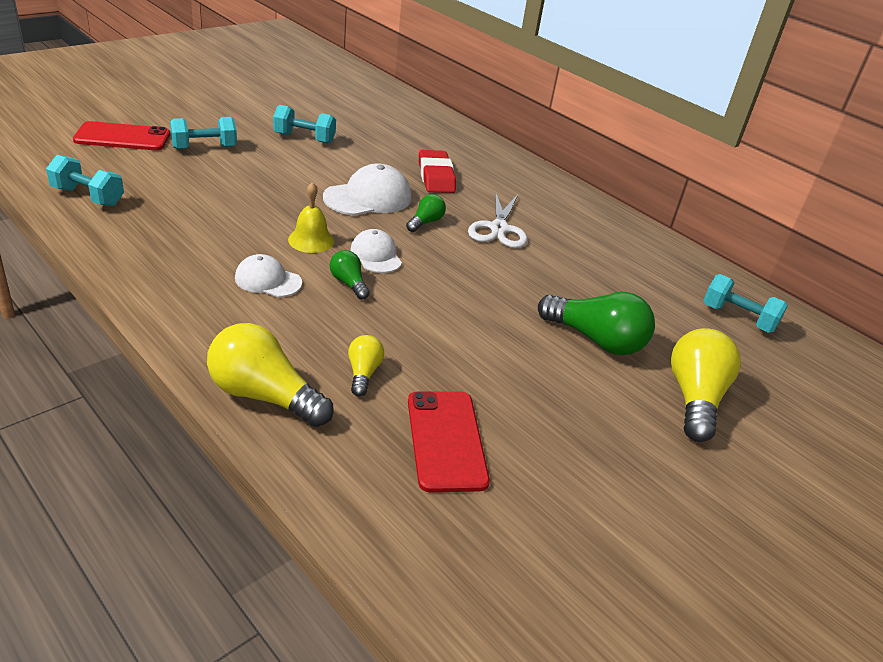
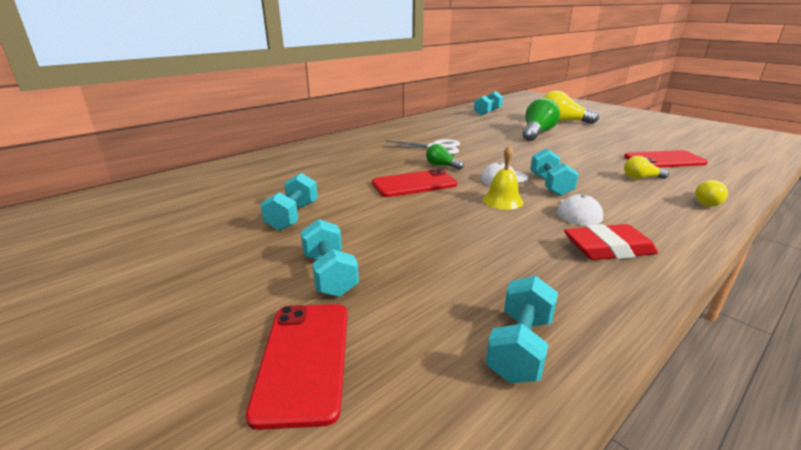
camera: 85 degrees left, 10 degrees down
(264, 396) = (706, 202): yellow light bulb -> yellow light bulb, size x0.52
(349, 283) = (550, 185): green light bulb -> turquoise dumbbell
(368, 197) = (414, 184): white cap -> red phone
(436, 177) = (363, 163): red eraser -> red eraser (608, 249)

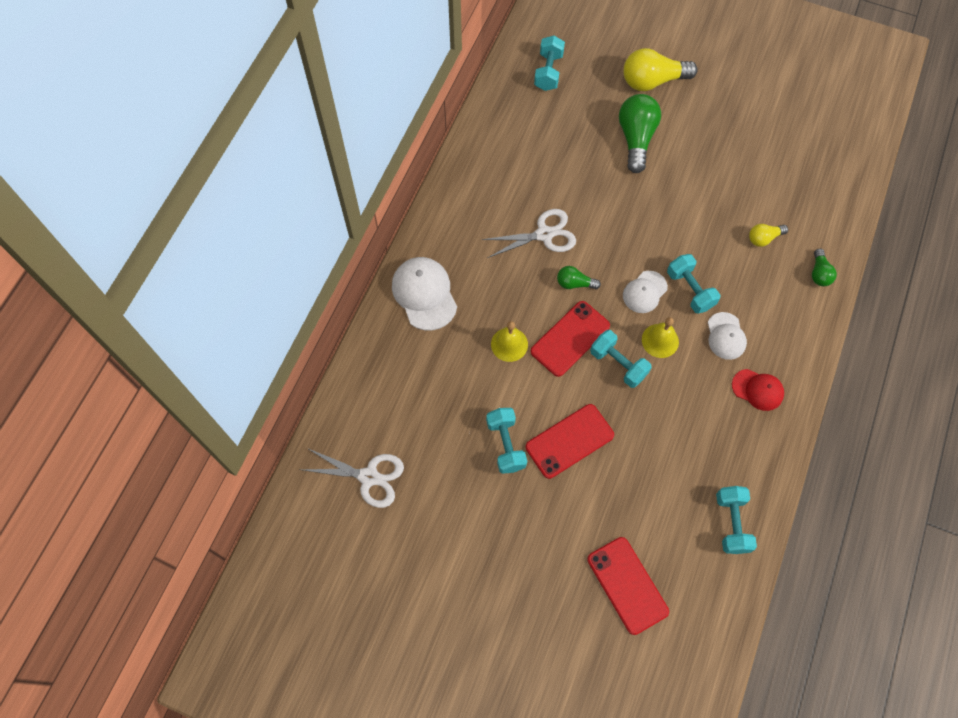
camera: 25 degrees left, 40 degrees up
(156, 203) = (369, 477): none -> white scissors
(320, 150) = (424, 294): none -> white cap
(329, 275) = (589, 507): turquoise dumbbell -> turquoise dumbbell (618, 364)
(358, 176) = (509, 344): none -> yellow bell
(608, 249) = (757, 390): red eraser -> red cap
(664, 160) = (779, 179): red phone -> red phone (569, 441)
(706, 202) = (819, 273): yellow light bulb -> green light bulb

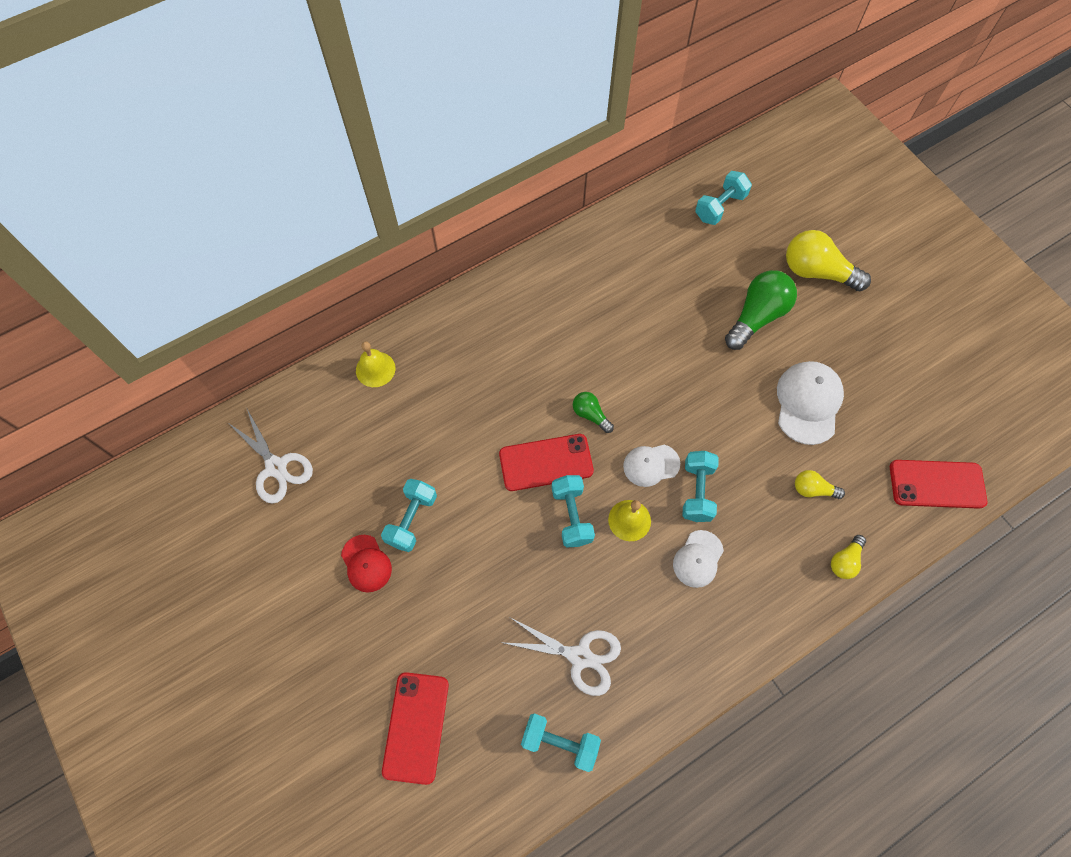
camera: 35 degrees right, 0 degrees up
(424, 294) = (449, 339): white cap -> white cap (808, 403)
(509, 344) = (487, 431): yellow bell -> yellow bell (375, 369)
(544, 234) = (598, 352): white scissors -> white scissors (580, 656)
(569, 441) = (470, 556): red phone -> red phone (937, 484)
(731, 523) = (560, 742): turquoise dumbbell -> turquoise dumbbell turned 75 degrees clockwise
(757, 390) = (689, 632): red cap -> red cap (366, 563)
(819, 273) = (845, 561): green light bulb -> yellow light bulb

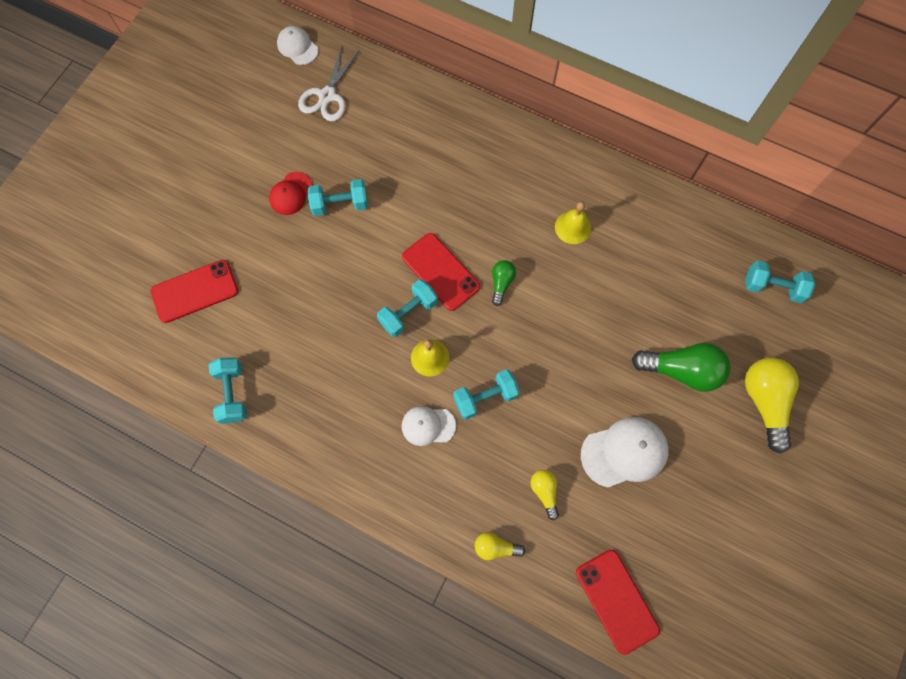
camera: 60 degrees right, 5 degrees up
(375, 369) = (442, 113): yellow bell -> yellow bell (572, 227)
(580, 656) = (302, 376): white scissors -> none
(651, 465) = (486, 351): white cap -> white cap (297, 47)

